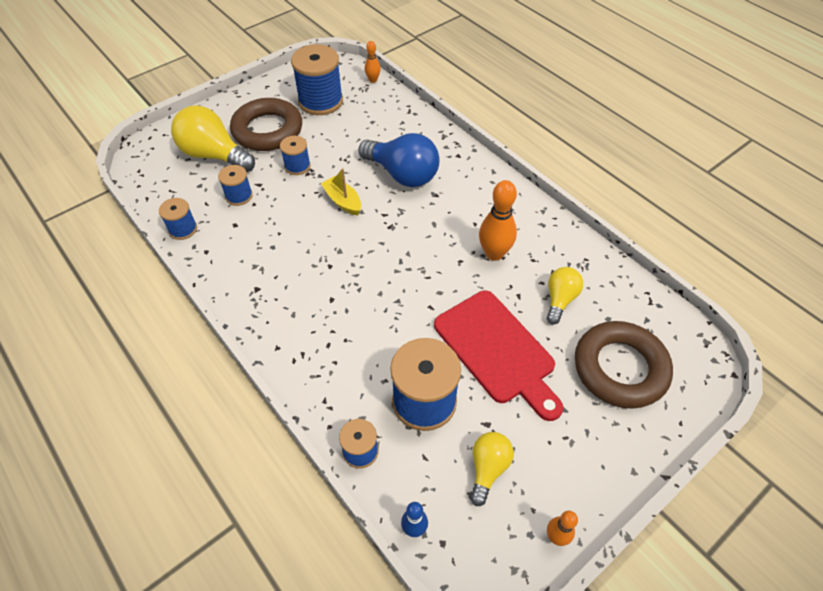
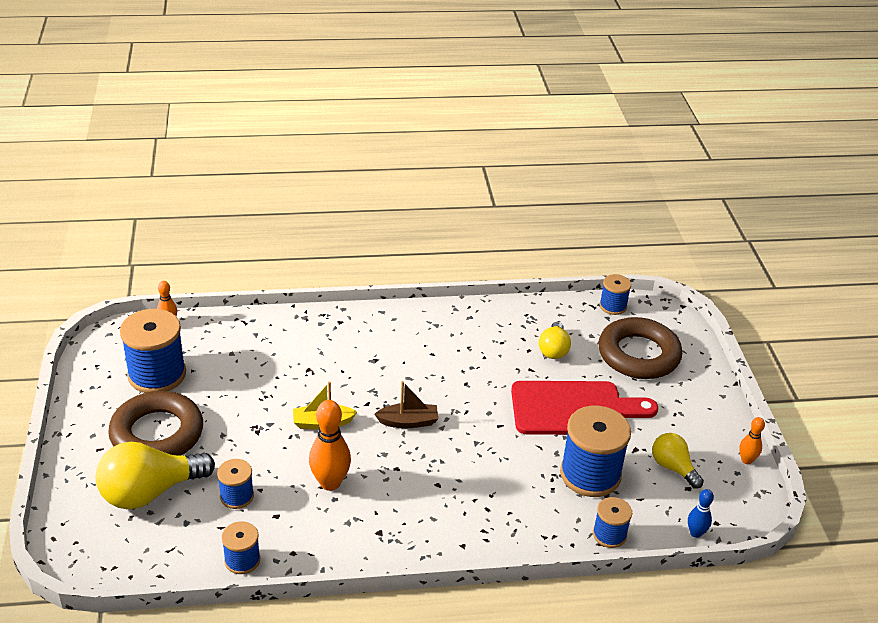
camera: 60 degrees left, 15 degrees down
(297, 166) = (239, 434): blue spool -> blue spool (613, 306)
(384, 247) = (408, 422): none -> brown boat
(402, 174) = (328, 367): blue light bulb -> none
(494, 253) = (476, 360): orange bowling pin -> orange bowling pin (330, 483)
(560, 299) = (553, 349): yellow light bulb -> yellow light bulb turned 135 degrees counterclockwise

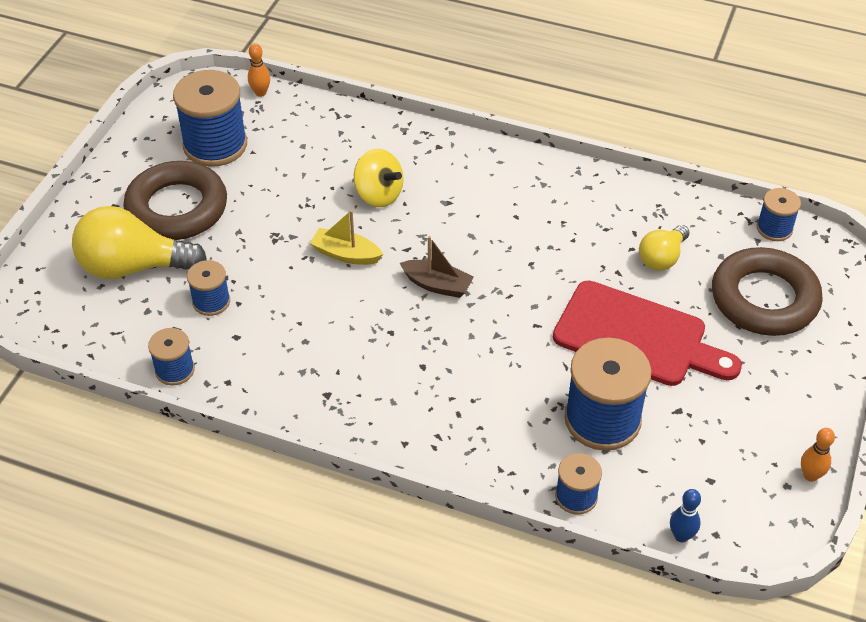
camera: 30 degrees right, 10 degrees up
(318, 371) = (379, 195): none -> yellow spinning top
(330, 483) = (311, 322): orange bowling pin -> none
(673, 468) = (709, 449): yellow light bulb -> none

